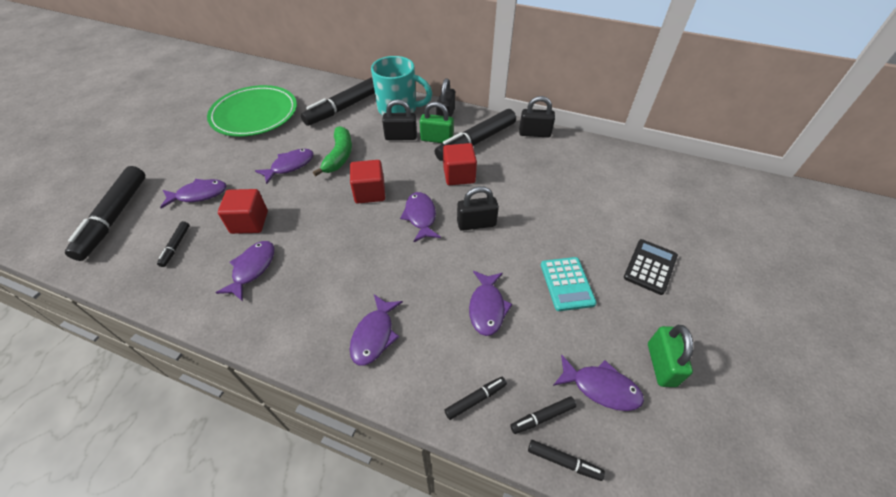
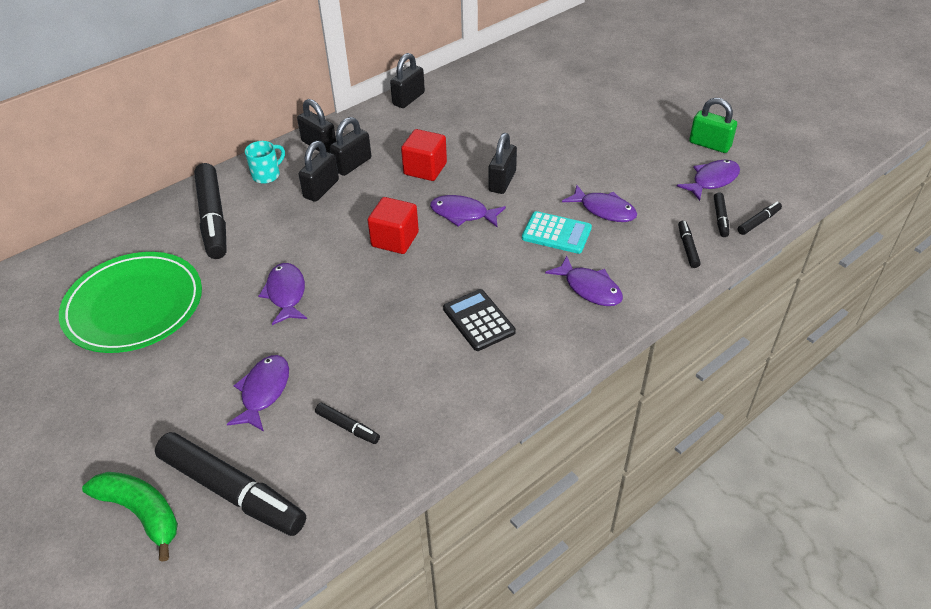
camera: 60 degrees left, 5 degrees down
(249, 222) = (360, 350): red cube -> none
(252, 269) = (440, 360): purple fish -> none
(339, 156) = (308, 247): green banana -> green banana (141, 513)
(399, 109) = (267, 175): turquoise mug -> turquoise mug, size x0.52
(437, 139) = (352, 164): green padlock -> black padlock
(476, 141) = (383, 139): black marker -> none
(567, 284) = (609, 157): turquoise calculator -> turquoise calculator (556, 233)
(650, 267) = (622, 109): black calculator -> black calculator (479, 320)

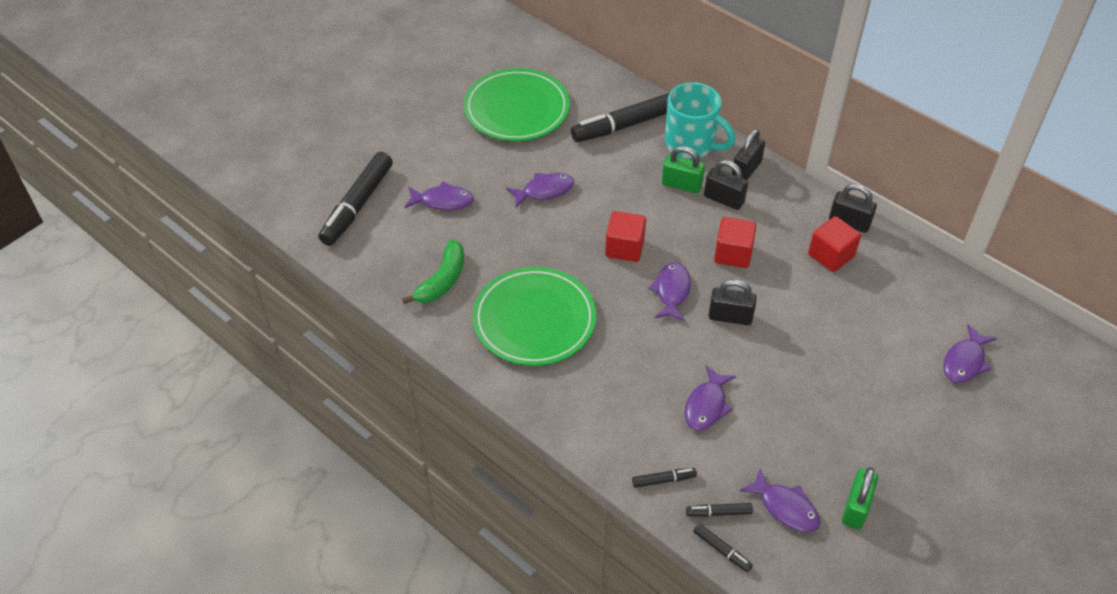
camera: 80 degrees right, 5 degrees up
(141, 513) = (339, 166): green banana -> green banana (442, 280)
(267, 175) = (691, 144): turquoise mug -> turquoise mug, size x1.93
(321, 189) = (681, 185): black padlock -> green padlock
(348, 427) = (415, 254): black marker -> none
(444, 114) = (831, 255): none -> red cube
(479, 320) = (534, 319): black calculator -> green plate
(556, 233) = (660, 367): turquoise calculator -> none
(589, 288) = (588, 398): purple fish -> purple fish (964, 361)

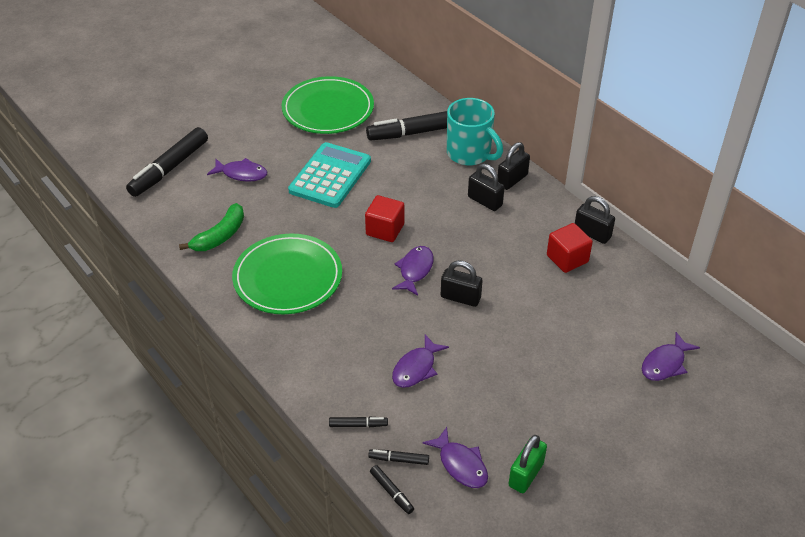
camera: 10 degrees right, 5 degrees down
(544, 191) = (330, 176): purple fish -> turquoise calculator
(681, 185) = (451, 185): green padlock -> none
(733, 254) = (479, 246): red cube -> none

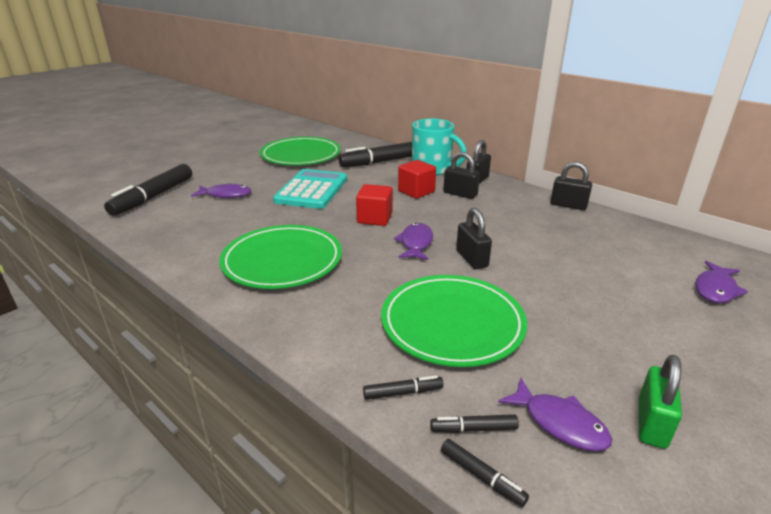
camera: 10 degrees left, 15 degrees down
(220, 236) = (205, 236): green banana -> none
(416, 368) = (452, 323): purple fish -> green plate
(460, 297) = (472, 259): black padlock -> black padlock turned 60 degrees clockwise
(567, 259) = (558, 222): red cube -> red cube (416, 191)

